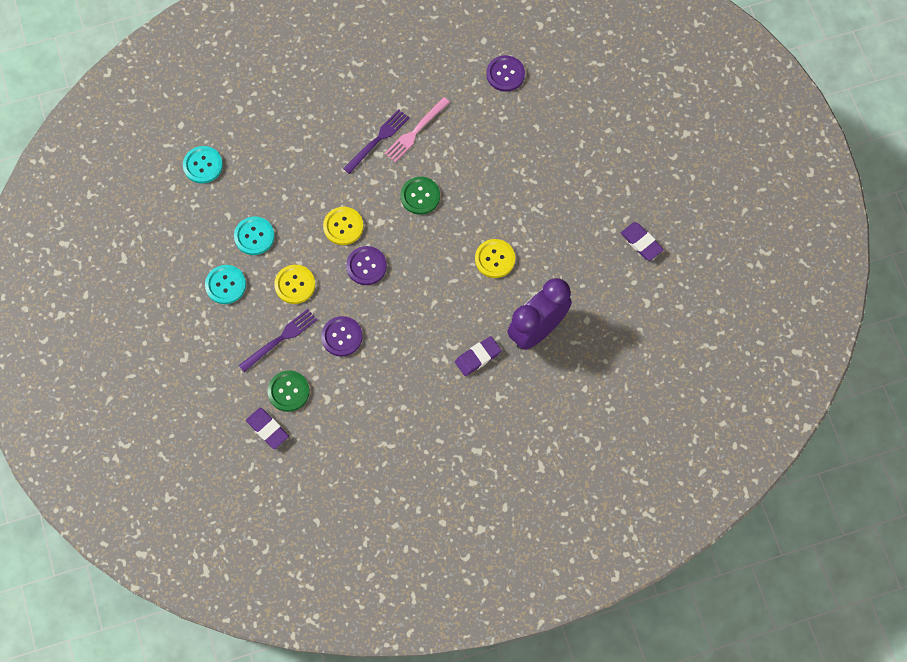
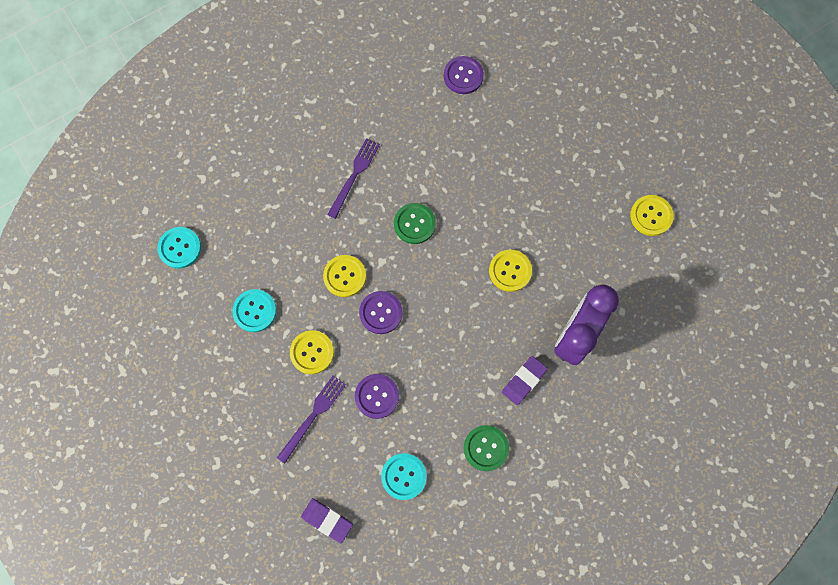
camera: 15 degrees left, 5 degrees up
(225, 285) = (239, 372): turquoise button -> turquoise button (404, 476)
(288, 391) = (338, 472): green button -> green button (486, 448)
(416, 131) = (390, 157): pink fork -> none
(641, 242) = (651, 216): purple eraser -> yellow button

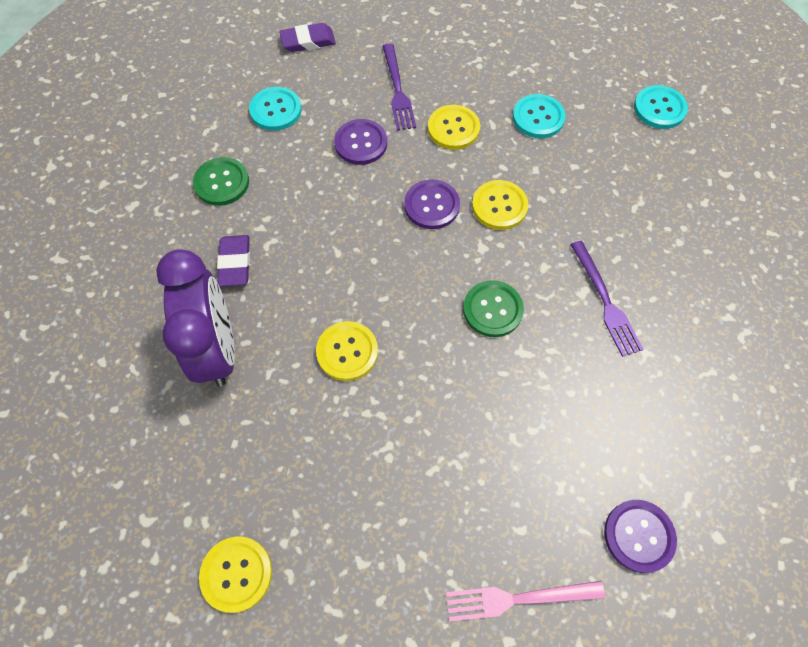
camera: 135 degrees right, 10 degrees down
(538, 101) = (518, 598): none -> pink fork

